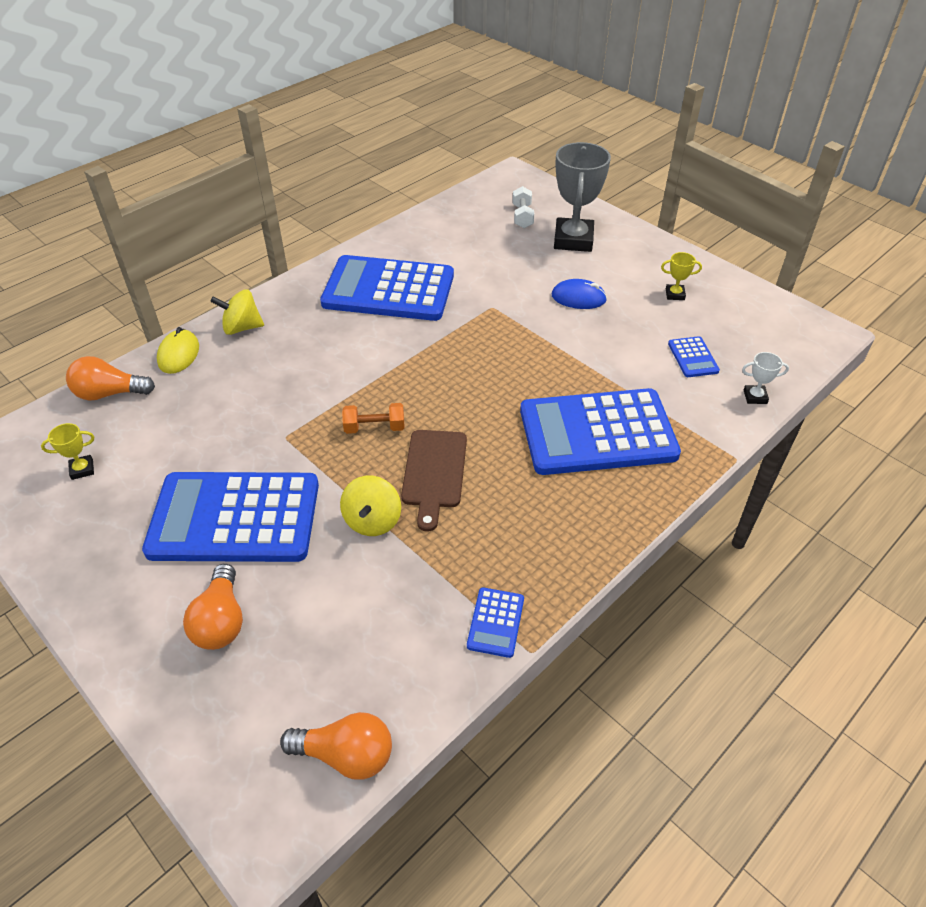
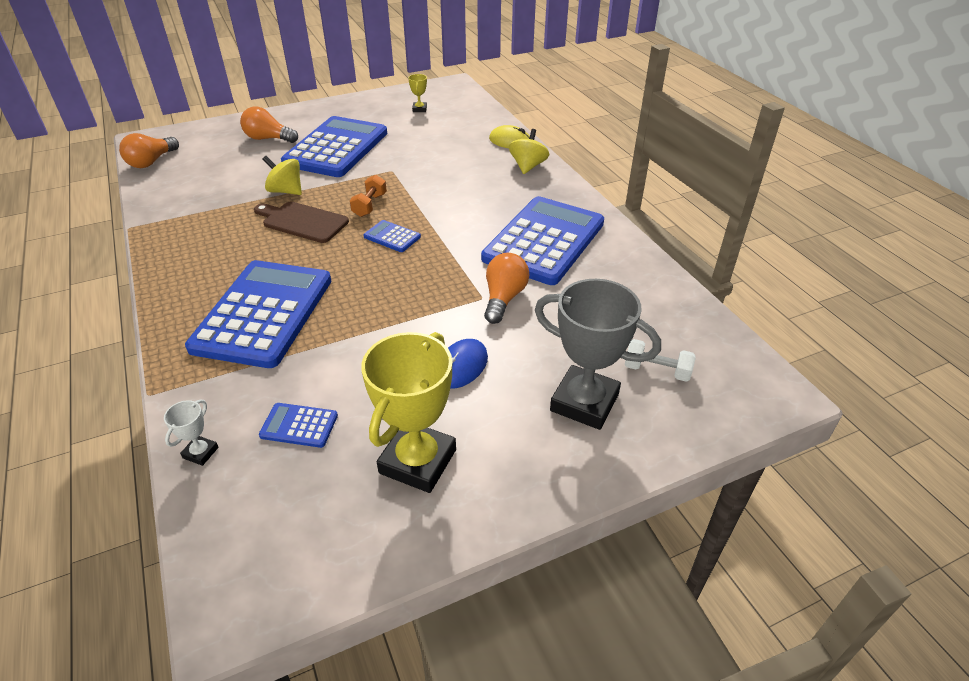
camera: 110 degrees right, 5 degrees down
(109, 393) = (483, 118): orange light bulb -> orange light bulb (504, 298)
(495, 622) = (162, 219): blue calculator -> blue calculator (392, 237)
(675, 294) = (418, 461): yellow trophy -> yellow trophy, size x2.31

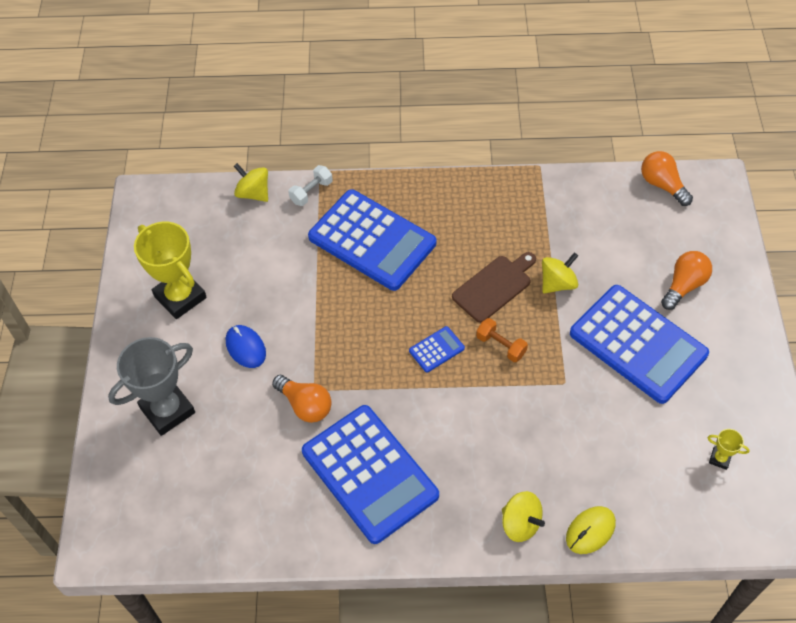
camera: 115 degrees right, 15 degrees up
(200, 452) = (253, 193): white trophy -> yellow spinning top
(299, 425) = (246, 243): blue calculator -> none
(657, 370) = (166, 475): white dumbbell -> white dumbbell (311, 192)

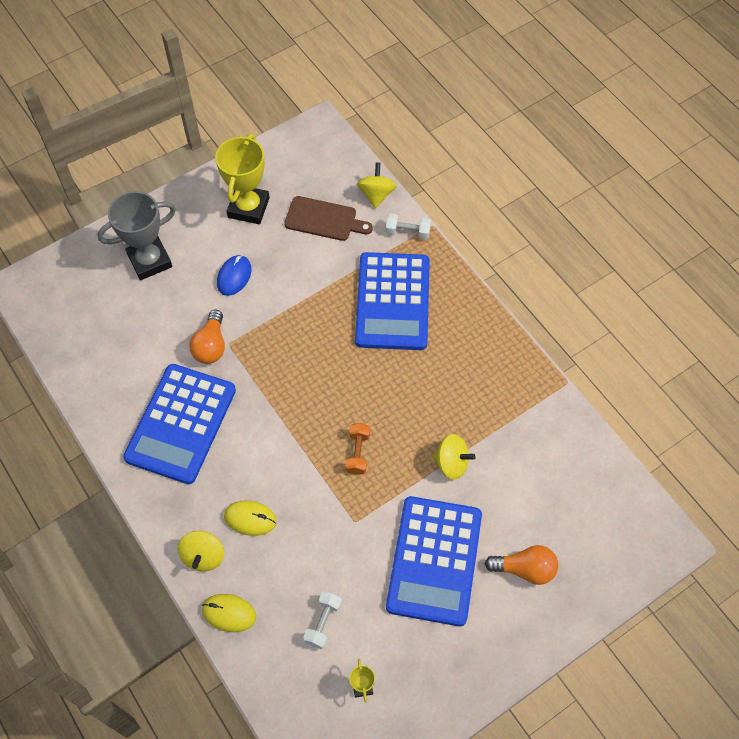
camera: 55 degrees right, 5 degrees up
(167, 410) = (150, 261): grey trophy -> grey trophy turned 45 degrees counterclockwise
(436, 349) = (321, 407): blue calculator -> none
(494, 287) = (412, 416): brown cutting board -> brown cutting board (324, 219)
(508, 465) = (250, 518): none -> yellow mouse
(644, 458) = (323, 622): none -> white dumbbell
(662, 185) = (626, 494): orange light bulb -> none

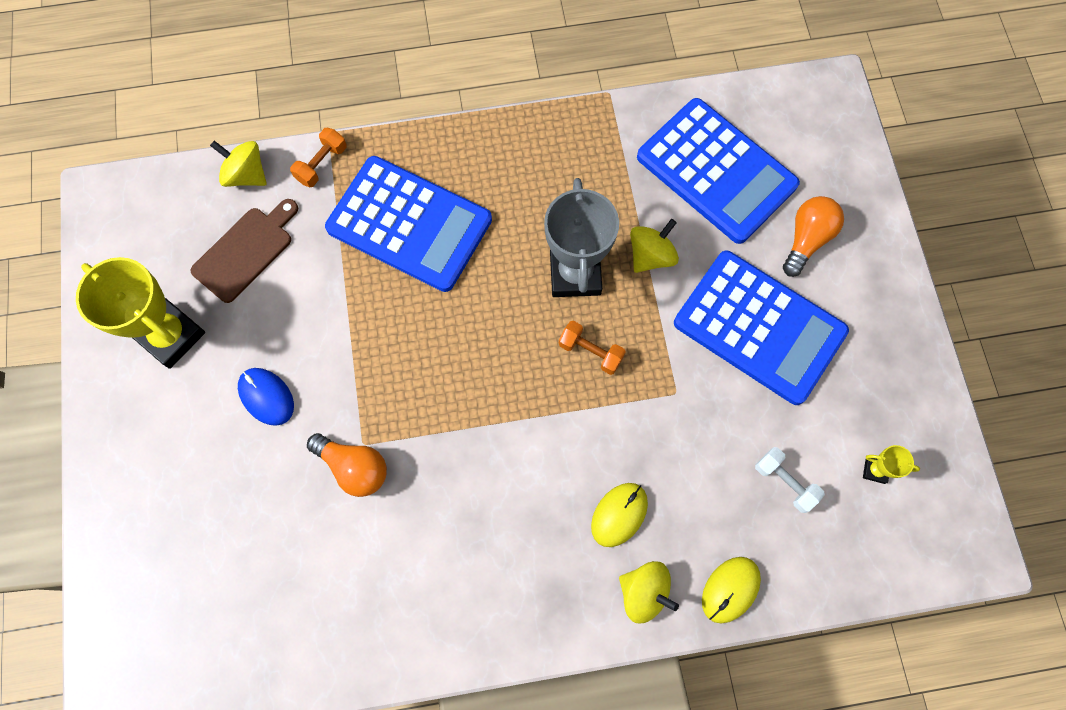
camera: 65 degrees left, 10 degrees up
(150, 261) = (177, 499): grey trophy -> grey trophy (575, 274)
(181, 424) = (448, 551): blue calculator -> blue calculator (716, 171)
(407, 232) = (322, 164): white dumbbell -> orange dumbbell

